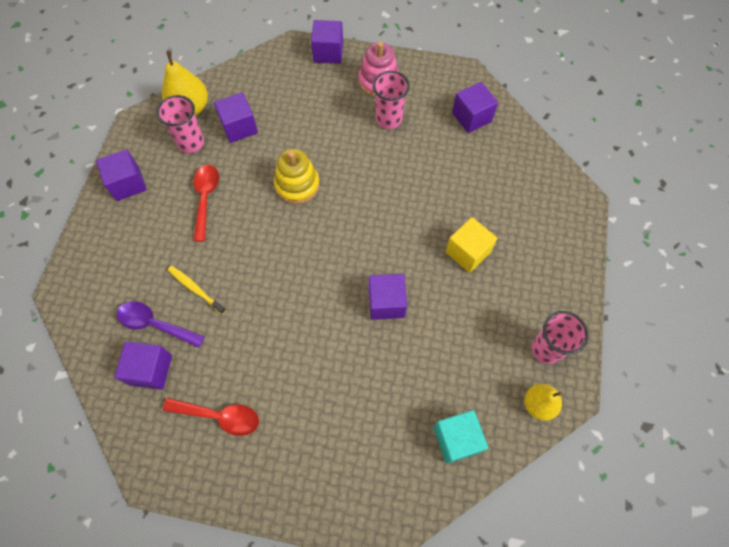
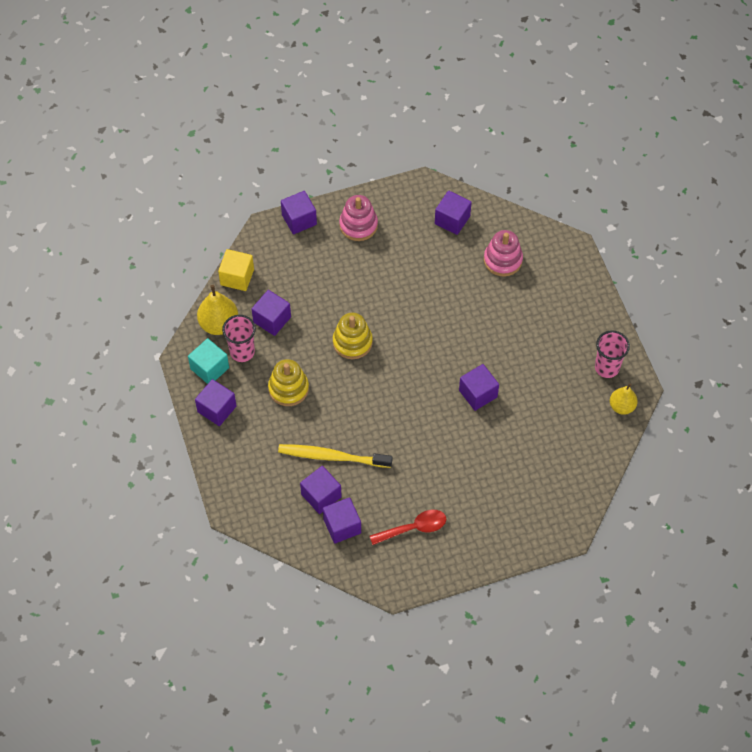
camera: 30 degrees left, 5 degrees down
(155, 324) = (321, 496): purple spoon -> purple cube
(195, 289) = (332, 456): yellow toothbrush -> yellow toothbrush, size x1.75
(205, 198) = (288, 388): red spoon -> yellow stacking toy
(388, 119) = (388, 254): pink cup -> none
(456, 439) = (581, 456): turquoise cube -> turquoise cube (209, 368)
(467, 252) = (513, 328): yellow cube -> yellow cube (237, 277)
(499, 178) = (503, 260): none -> pink stacking toy

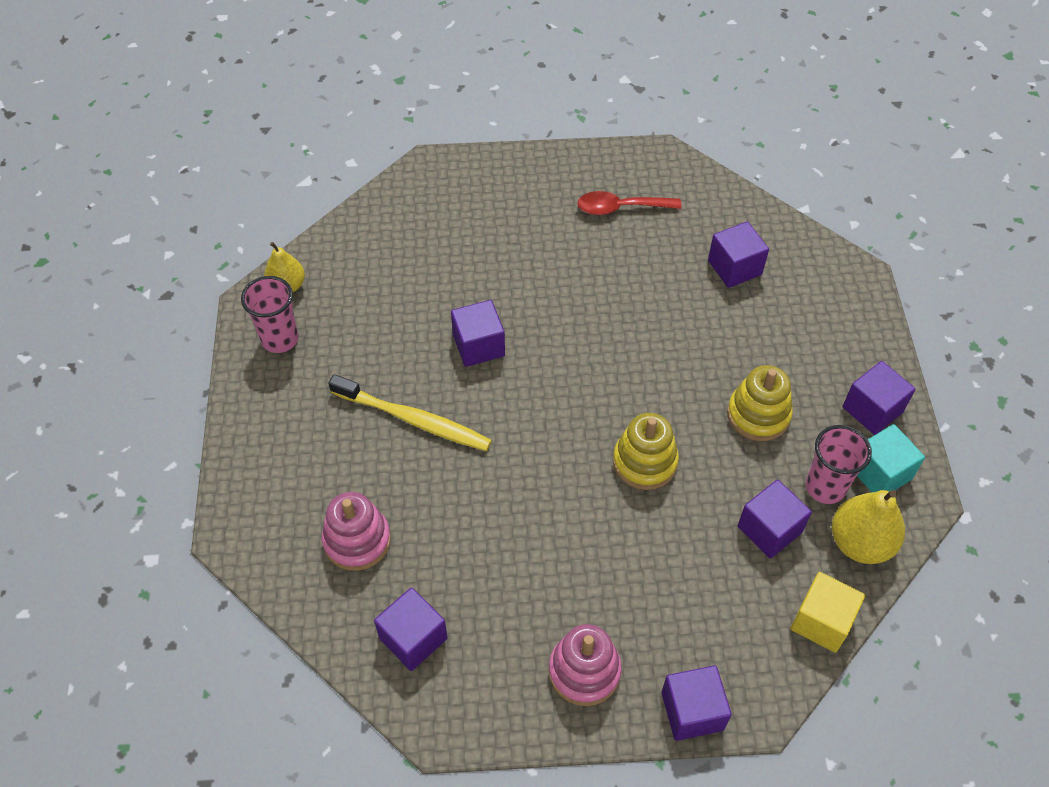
camera: 165 degrees left, 5 degrees down
(332, 456) = (710, 310): yellow toothbrush -> yellow toothbrush (414, 420)
(342, 526) = (713, 228): purple cube -> none

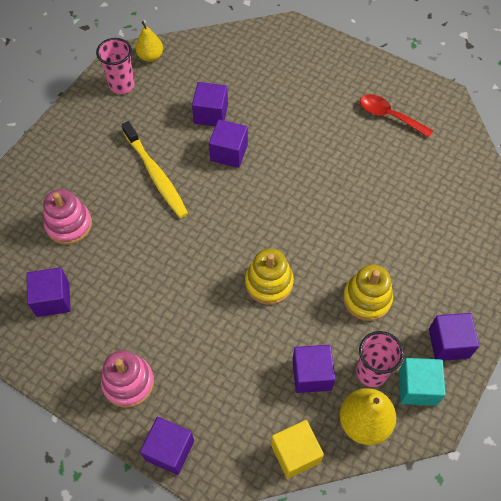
camera: 35 degrees right, 5 degrees up
(734, 267) = (433, 195): purple cube -> purple cube (211, 114)

